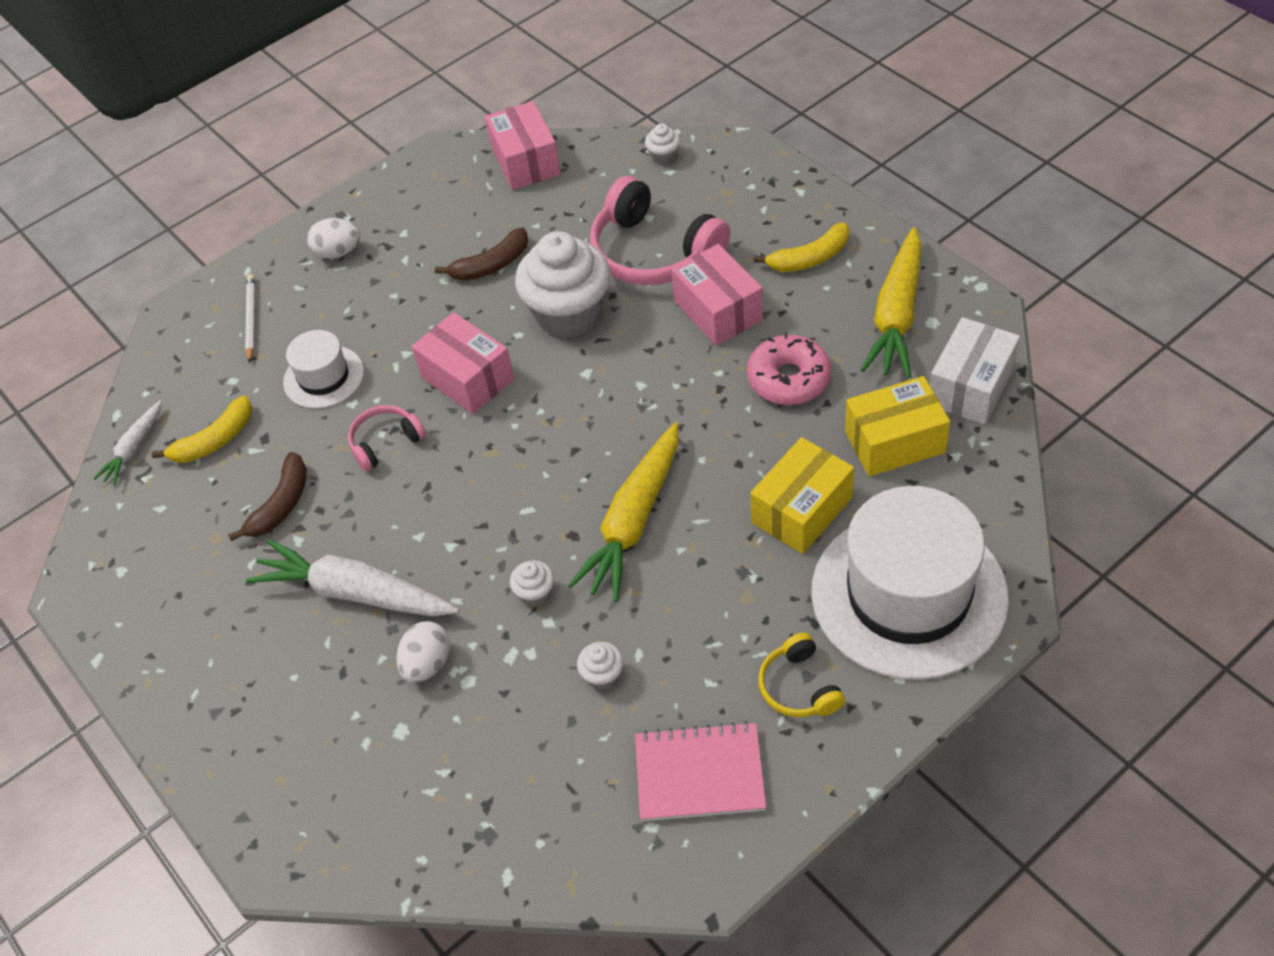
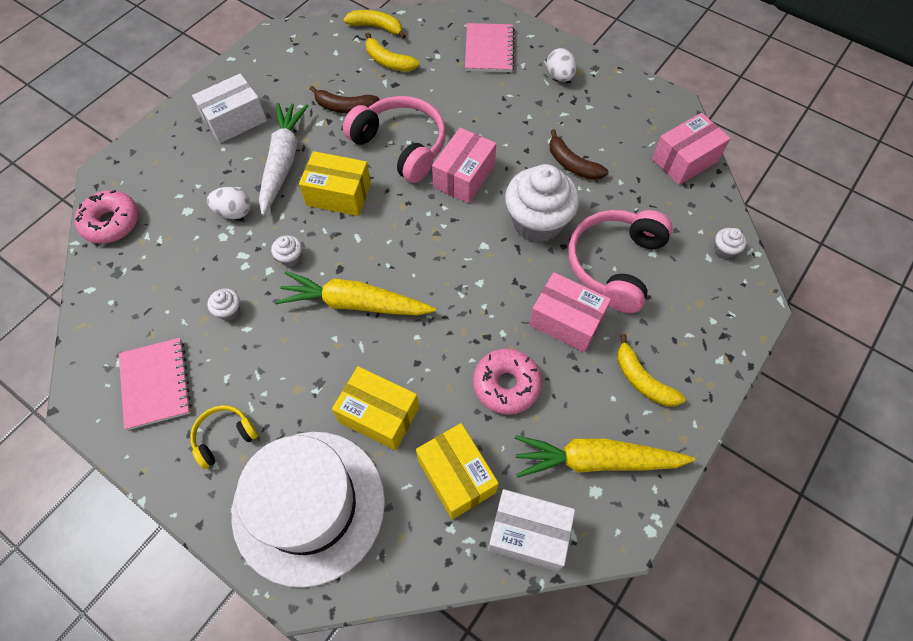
camera: 70 degrees right, 10 degrees up
(134, 449) = (376, 27): white carrot -> yellow banana
(240, 657) = (235, 120): none -> white box
(251, 319) = (489, 50): white pencil -> pink notebook
(323, 377) = (449, 99): white hat -> none
(384, 846) = (111, 222): none -> pink donut
(385, 442) = (401, 146): pink headphones -> pink headphones, size x1.94
(444, 526) = (338, 194): none -> yellow box
(718, 310) = (566, 321): pink box -> pink box turned 75 degrees clockwise

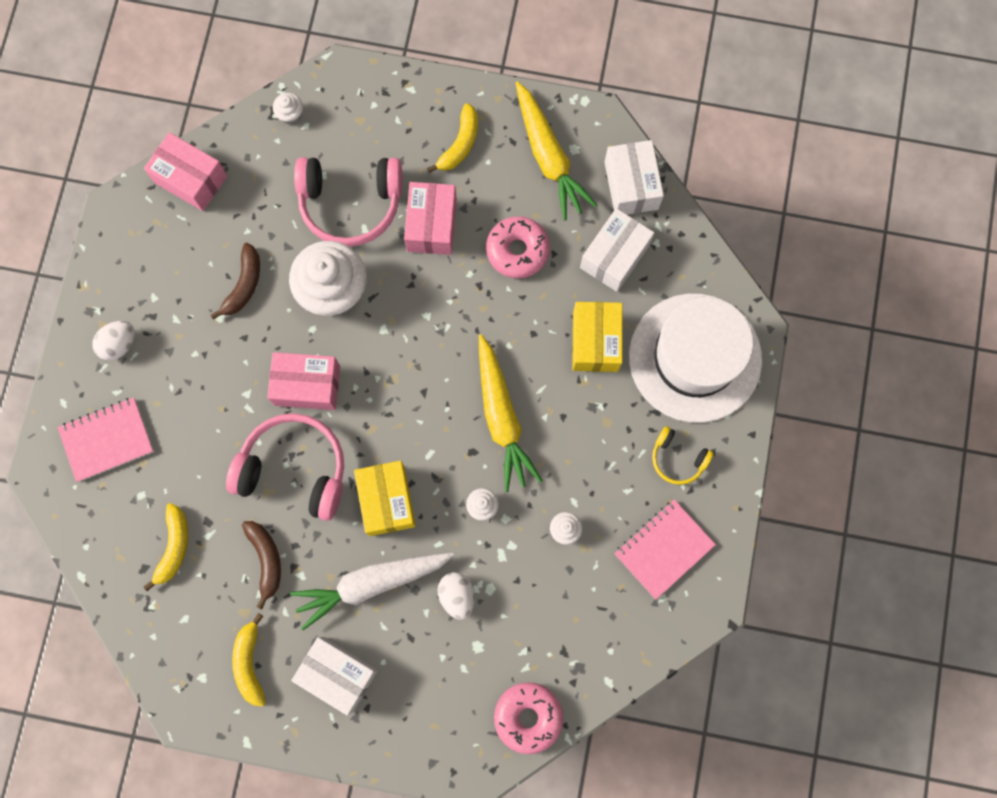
camera: 115 degrees left, 15 degrees up
(376, 27) = (121, 591): yellow banana -> yellow banana (250, 663)
(401, 146) = (294, 469): pink headphones -> pink headphones turned 90 degrees clockwise
(456, 476) = (614, 256): yellow box -> white box

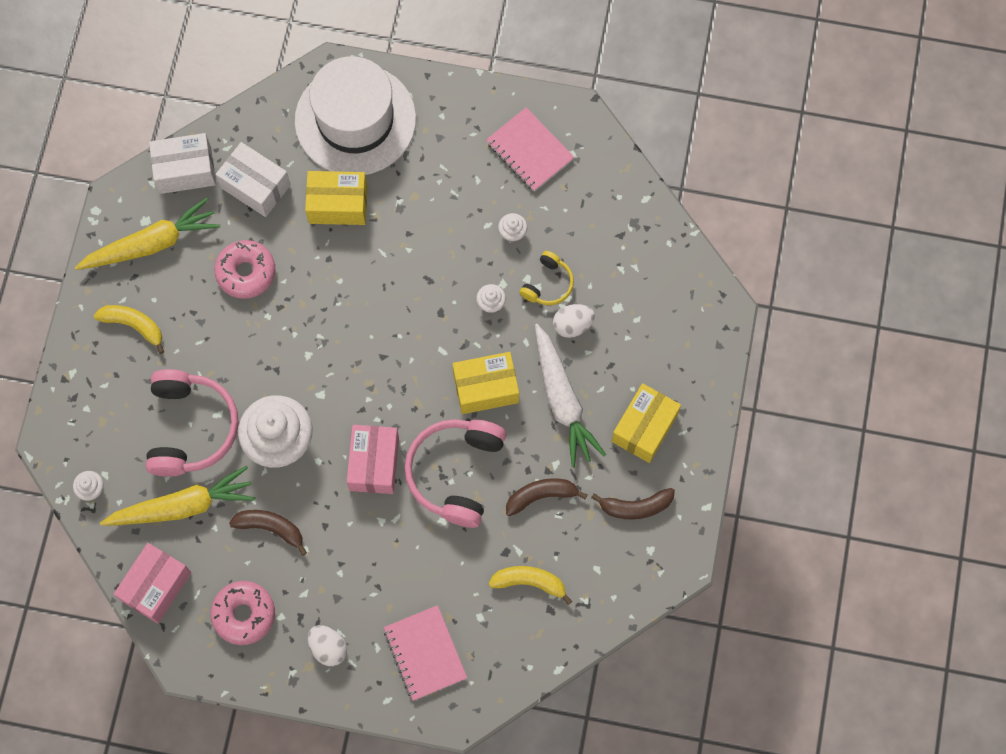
camera: 90 degrees left, 5 degrees down
(250, 663) = (636, 507): yellow banana -> brown banana
(338, 674) = (644, 428): white box -> yellow box
(431, 225) = (216, 351): pink box -> none
(502, 417) = (408, 286): yellow carrot -> yellow carrot (183, 506)
(528, 717) = (677, 265): pink donut -> pink donut (244, 614)
(677, 459) = (448, 137): yellow headphones -> yellow headphones (548, 284)

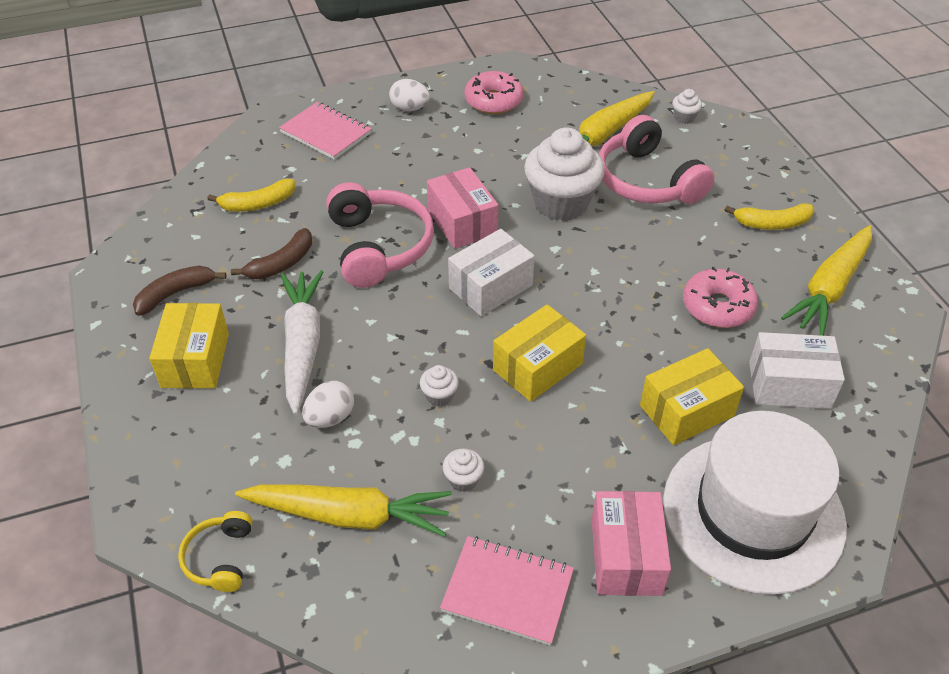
camera: 150 degrees right, 25 degrees down
(156, 586) = (576, 90): pink box -> pink box (626, 556)
(185, 170) = (874, 364): white box -> white box (490, 287)
(271, 528) = (517, 151): brown banana -> none
(486, 388) = (393, 321): yellow box -> yellow box (537, 367)
(548, 284) = (384, 445): yellow headphones -> yellow headphones (220, 558)
(562, 400) = (302, 345): white carrot -> white carrot turned 45 degrees clockwise
(595, 246) = (349, 515): none -> yellow carrot

